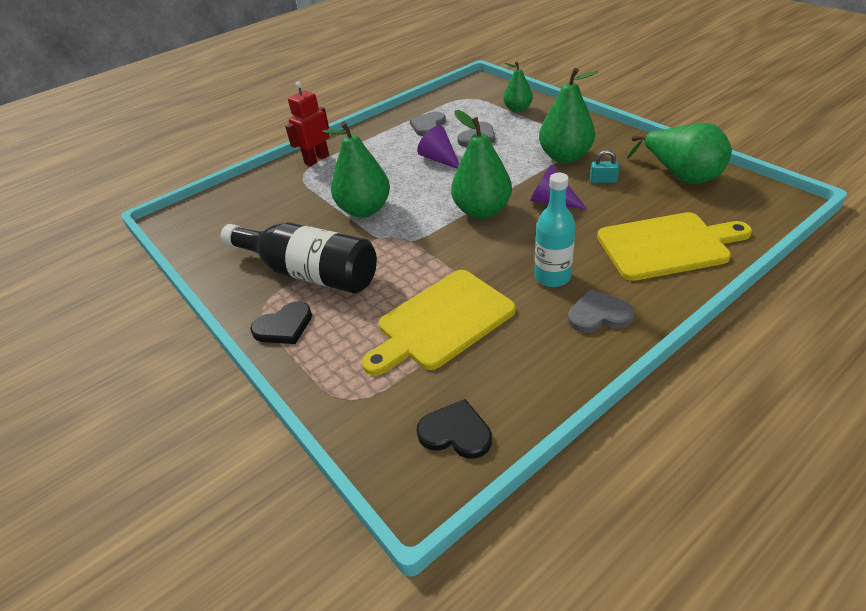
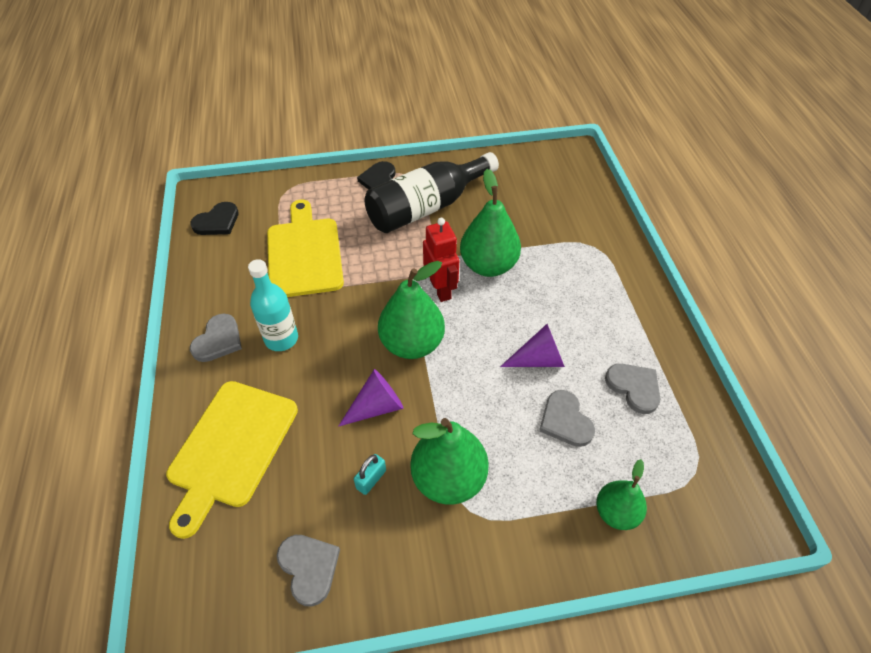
camera: 115 degrees right, 10 degrees up
(316, 159) = (617, 264): red robot -> red robot (441, 289)
(681, 176) = (309, 567): green pear -> grey heart

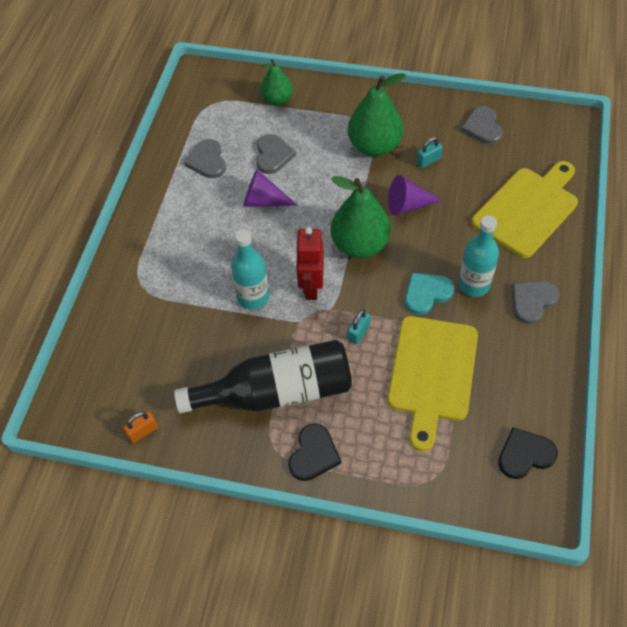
camera: 155 degrees left, 5 degrees up
(327, 316) = (426, 293): none -> turquoise heart
(379, 265) = (358, 333): none -> turquoise padlock
(488, 265) = (253, 297): green pear -> turquoise bottle
(510, 160) = (143, 431): none -> orange padlock

